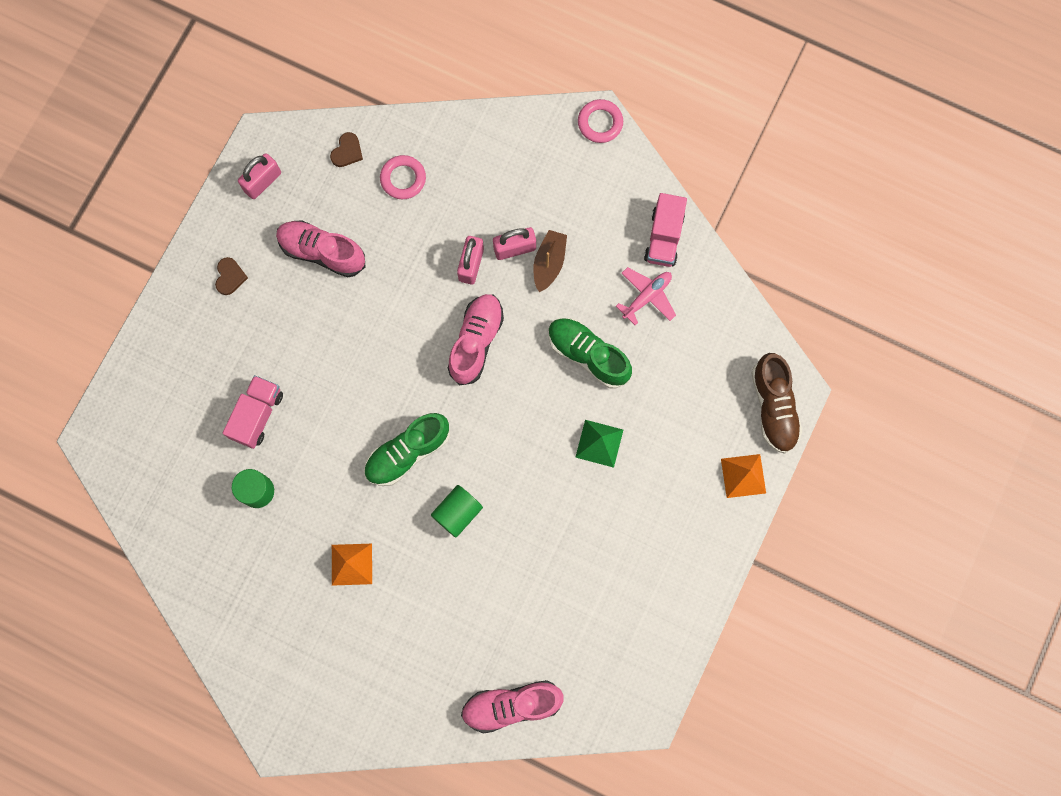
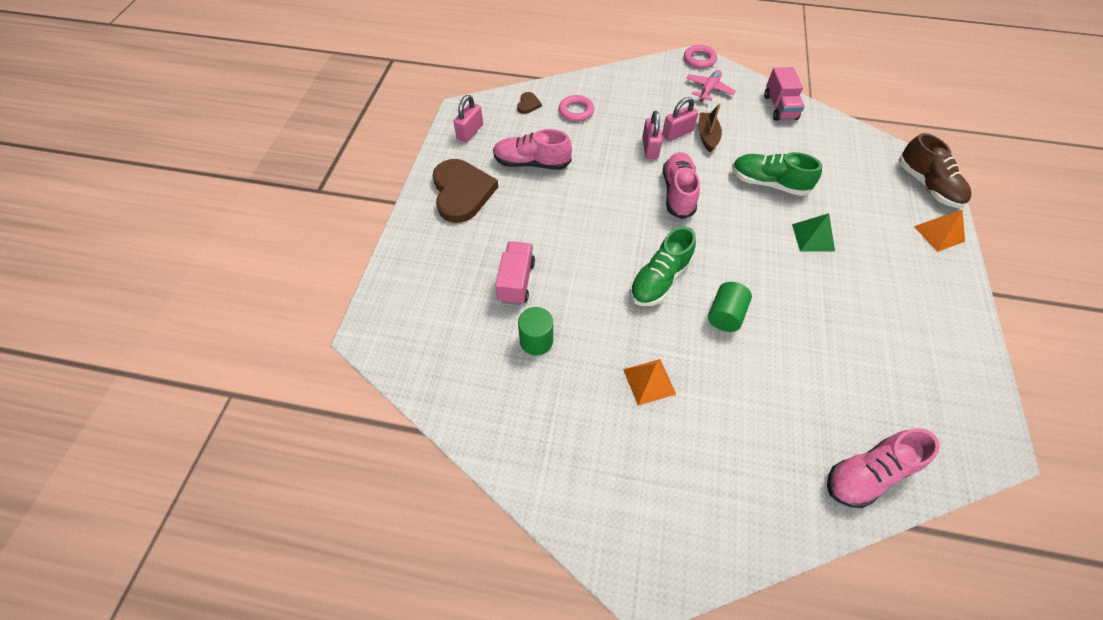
camera: 15 degrees left, 20 degrees down
(230, 277) = (462, 192): brown heart -> brown heart, size x2.39
(647, 297) = (789, 141): pink plane -> pink plane (708, 89)

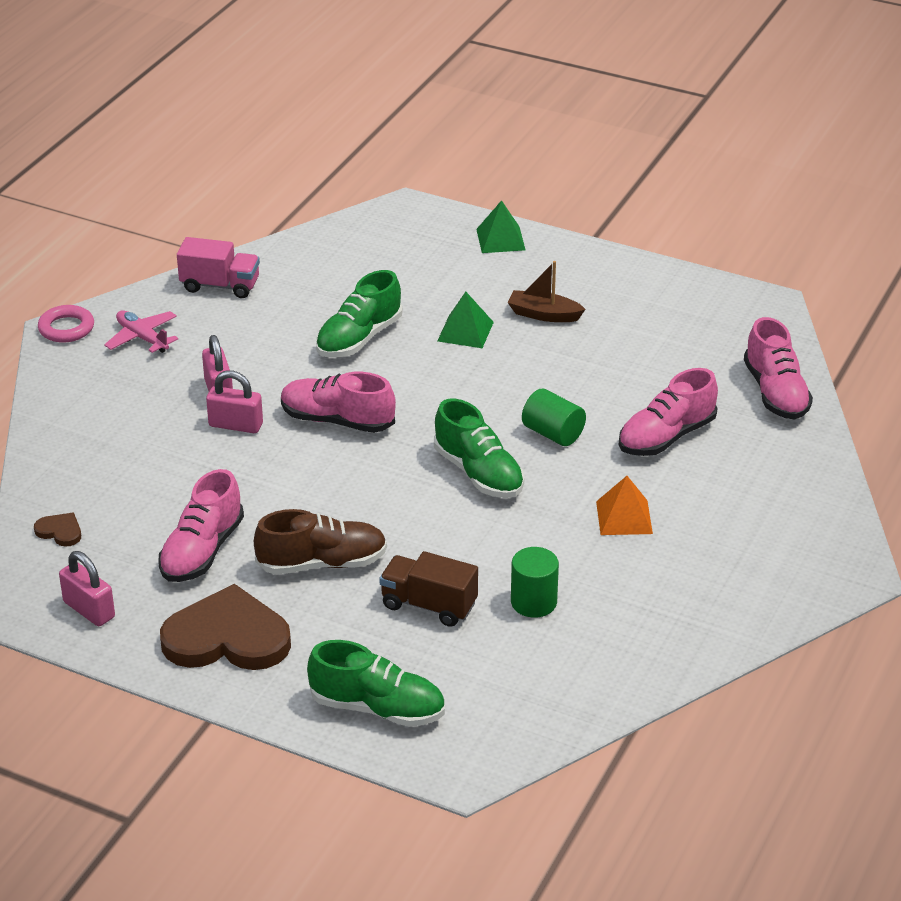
camera: 75 degrees left, 20 degrees down
(416, 276) = (377, 708): none -> green shoe
(516, 281) = (429, 605): pink truck -> brown truck
(576, 111) = (109, 482): pink ring -> none
(707, 136) = (241, 366): brown boat -> brown boat (544, 314)
(760, 394) = (666, 437): none -> pink shoe
(927, 185) = (424, 220): brown shoe -> brown shoe (322, 563)
(939, 233) = (500, 239): orange pyramid -> green pyramid

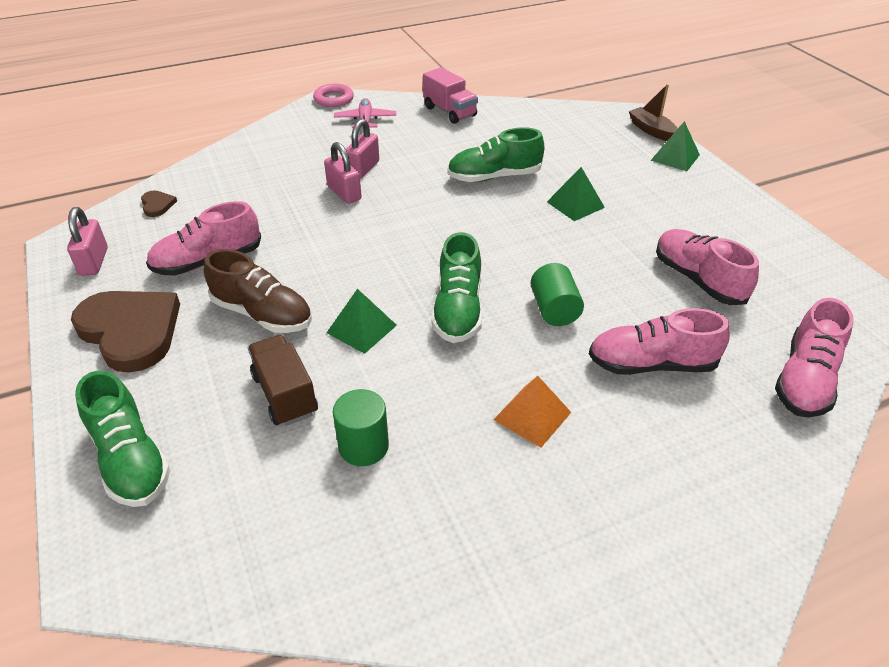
camera: 40 degrees right, 5 degrees up
(337, 421) = (409, 221): pink shoe -> pink shoe (698, 279)
(421, 529) = (361, 329): none -> green pyramid
(544, 314) = (650, 219): brown boat -> brown boat (651, 130)

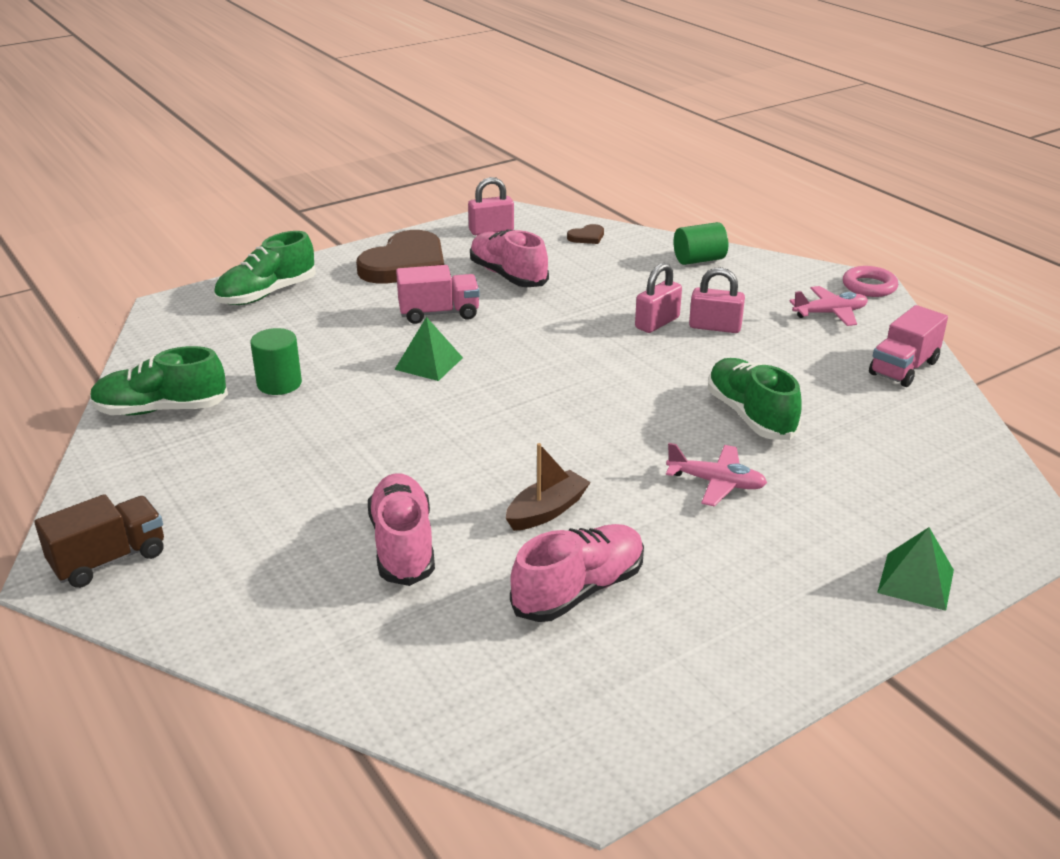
camera: 80 degrees right, 10 degrees down
(262, 314) = (439, 313): brown shoe -> pink truck
(285, 394) = (338, 340): brown truck -> brown truck (109, 560)
(458, 310) = (470, 413): green shoe -> green shoe (161, 409)
(532, 415) = (318, 467): orange pyramid -> none
(554, 310) = (485, 474): green cylinder -> green cylinder (699, 260)
(575, 204) = (716, 483): green pyramid -> pink plane
(651, 130) = (994, 557): brown boat -> brown boat (547, 511)
(805, 380) = (390, 674): pink shoe -> none

